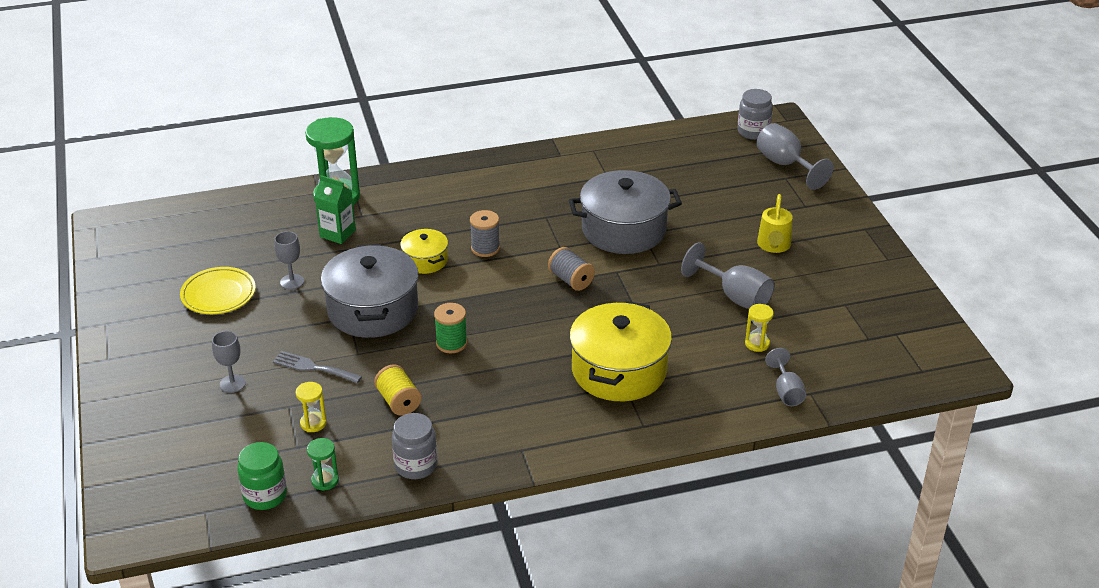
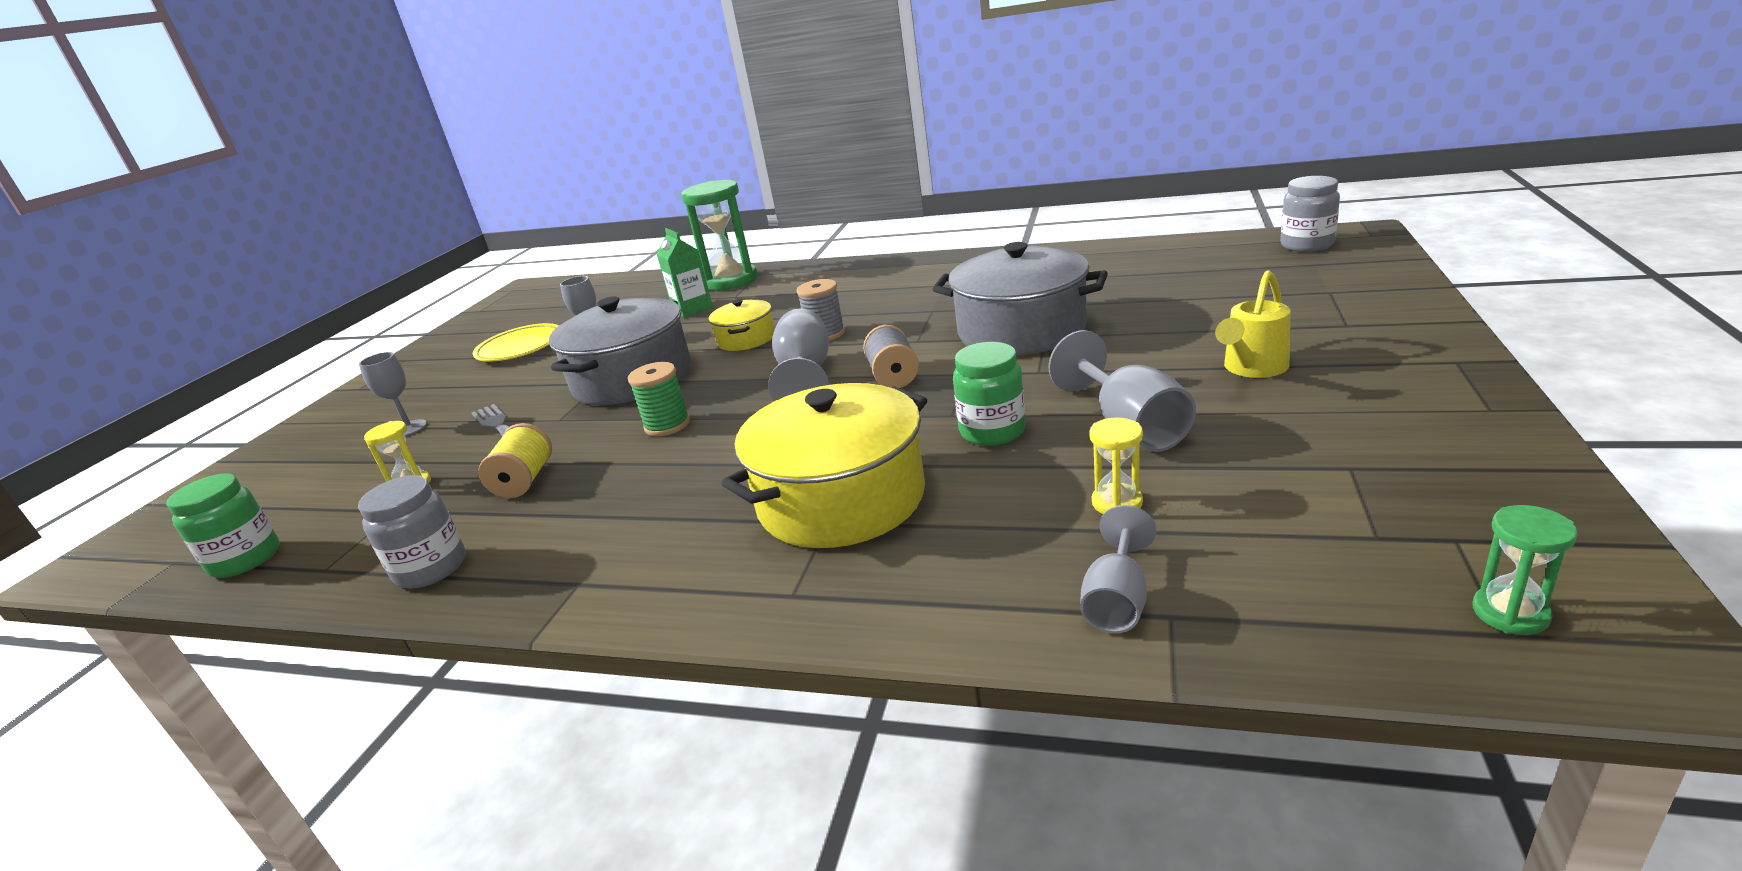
camera: 35 degrees right, 10 degrees down
(325, 480) = (320, 559): green hourglass -> green hourglass (1510, 613)
(665, 312) = (992, 431): none -> green jar
(785, 165) = (1339, 278): grey goblet -> grey goblet (805, 376)

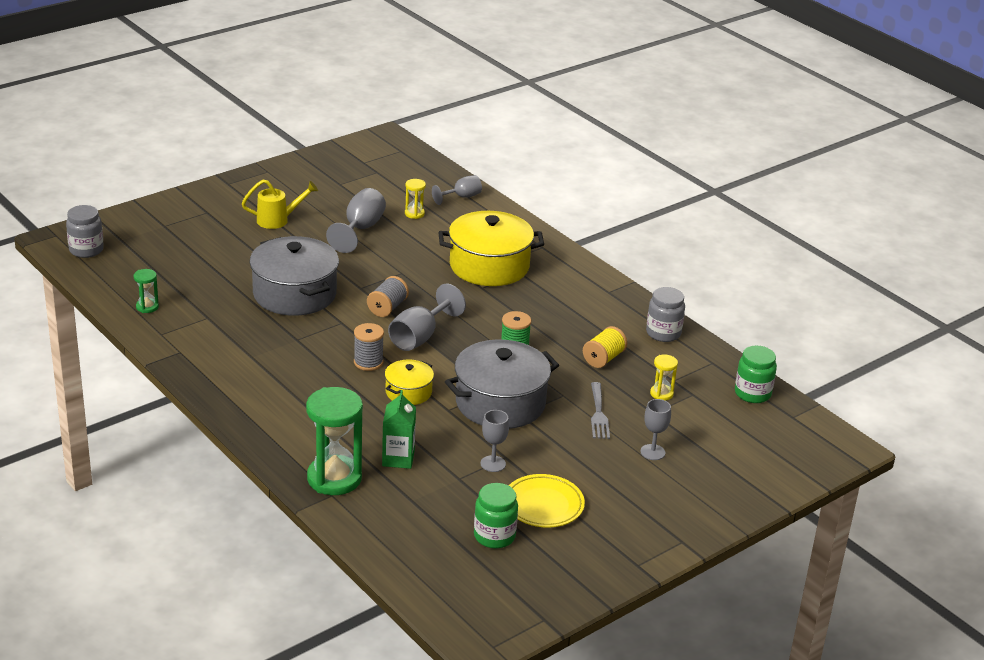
camera: 150 degrees left, 5 degrees up
(992, 431) = (401, 257): green jar -> green jar (494, 536)
(1510, 613) = (390, 151): green hourglass -> green hourglass (147, 307)

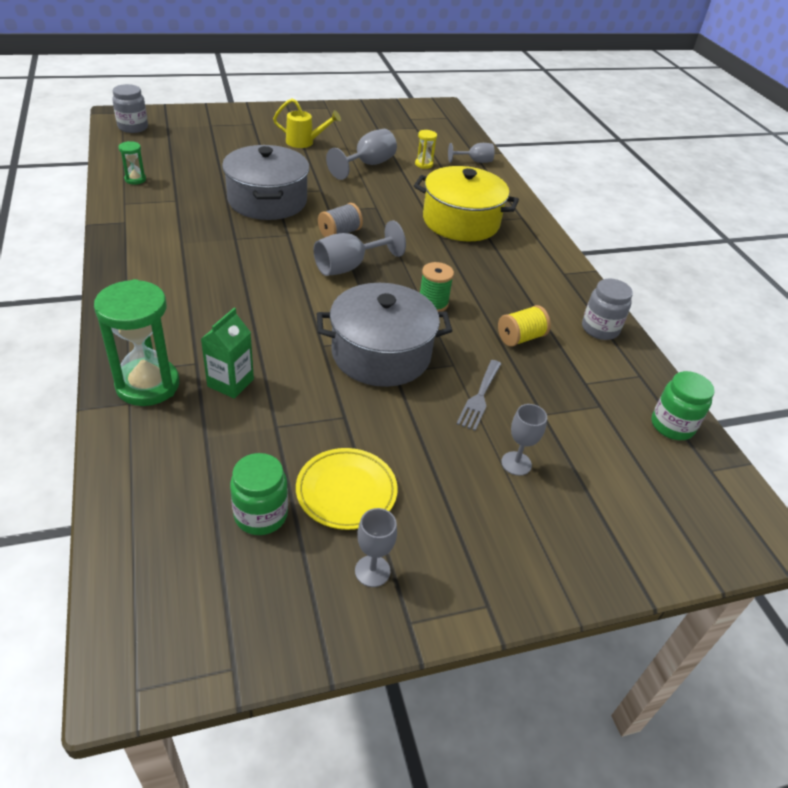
camera: 20 degrees right, 10 degrees up
(368, 362) = (282, 276): grey spool -> none
(408, 392) = (297, 316): yellow pot -> none
(493, 464) = (325, 420): grey goblet -> grey goblet (372, 571)
(661, 394) = (564, 395): yellow hourglass -> none

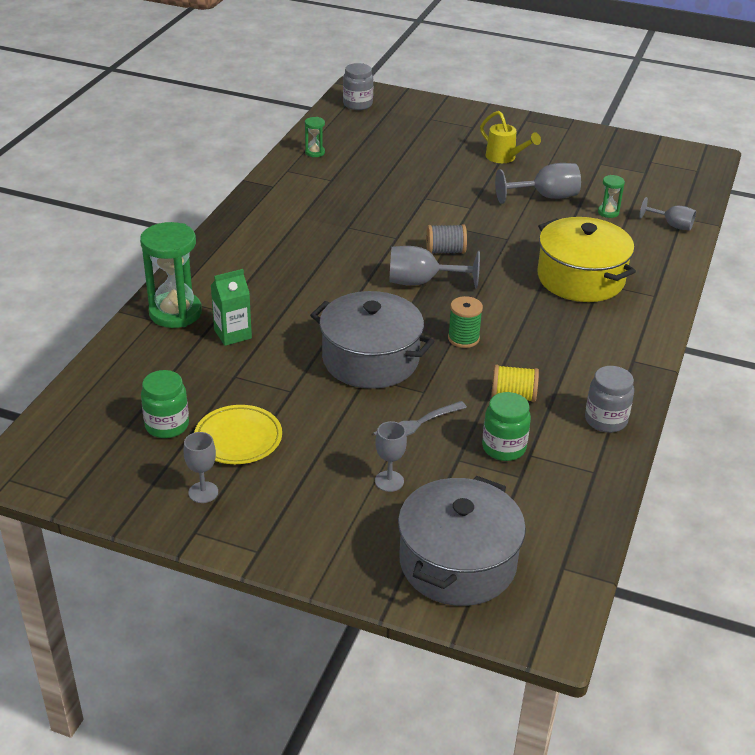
camera: 40 degrees right, 5 degrees down
(267, 201) = (409, 203): grey pot -> grey pot (457, 562)
(424, 164) = (608, 212): yellow hourglass -> green hourglass
(672, 426) = (571, 521): green jar -> green jar (504, 448)

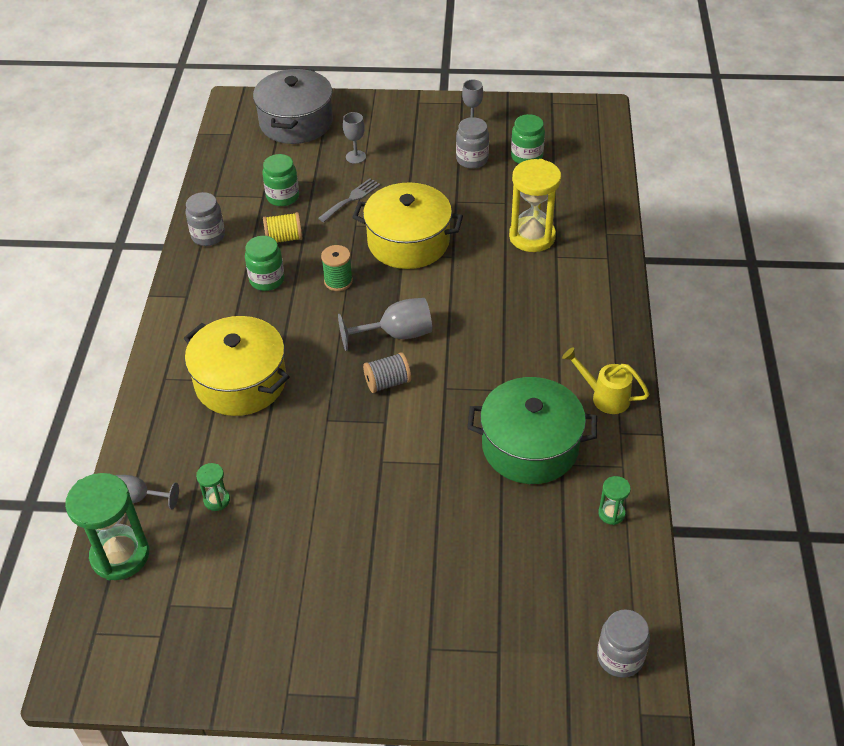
camera: 165 degrees right, 10 degrees up
(175, 313) = (593, 244): green hourglass -> green hourglass (120, 555)
(232, 334) = (532, 237): green carton -> yellow hourglass
(238, 438) = (472, 159): yellow plate -> grey jar
(348, 193) = (530, 446): none -> green pot
(370, 359) = (408, 242): grey pot -> yellow pot
(505, 158) = (364, 579): yellow watering can -> yellow watering can (604, 396)
(541, 357) = (267, 280): none -> green jar
(545, 197) = (296, 508): grey goblet -> none

